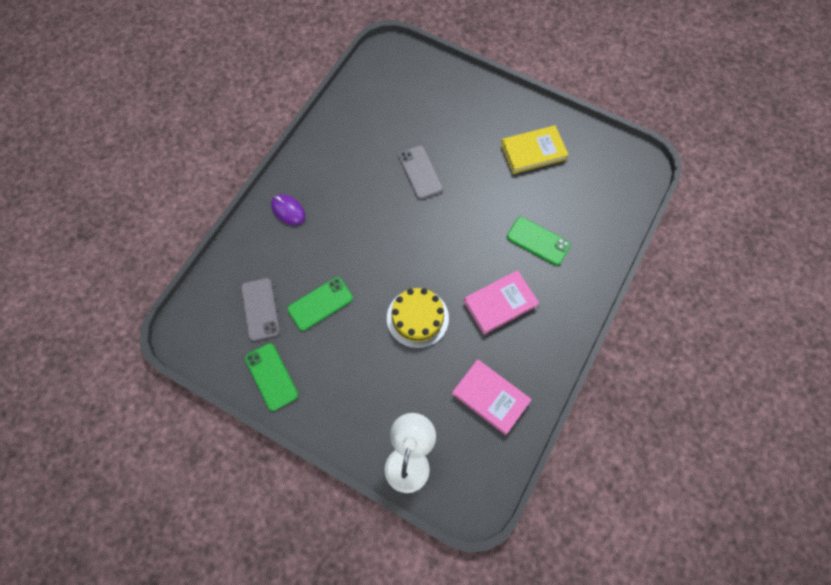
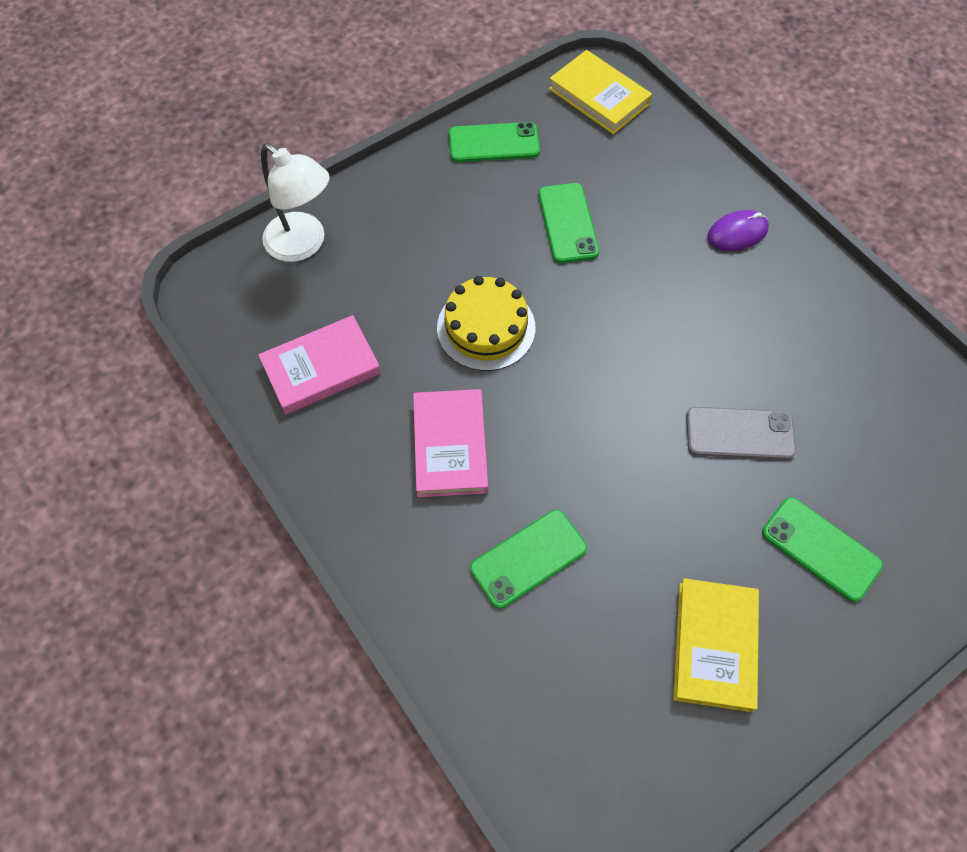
camera: 115 degrees right, 5 degrees down
(203, 326) = (598, 97): none -> yellow book
(260, 309) = (593, 158): grey phone -> none
(463, 124) = (821, 548): none -> green phone

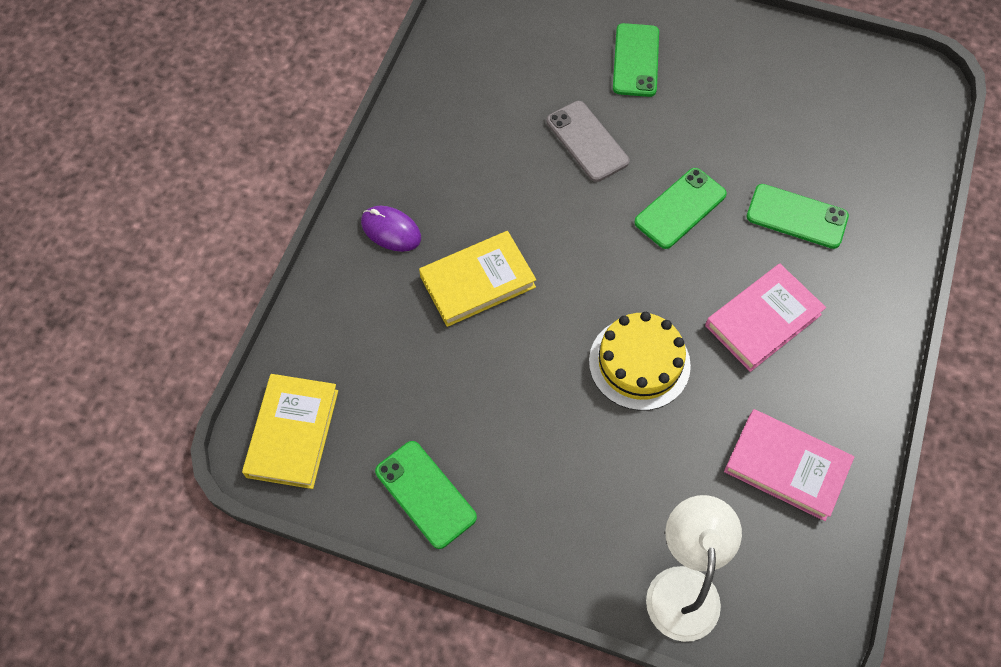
camera: 125 degrees left, 0 degrees up
(567, 223) = (478, 366): green phone -> green phone (680, 208)
(714, 645) = (754, 86): yellow book -> yellow book (477, 282)

